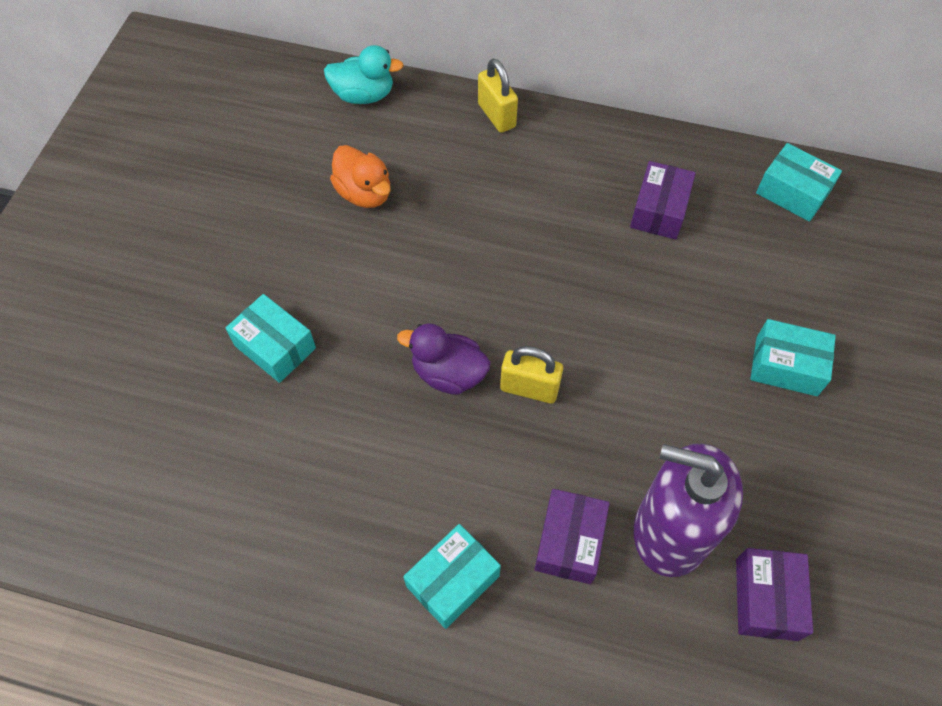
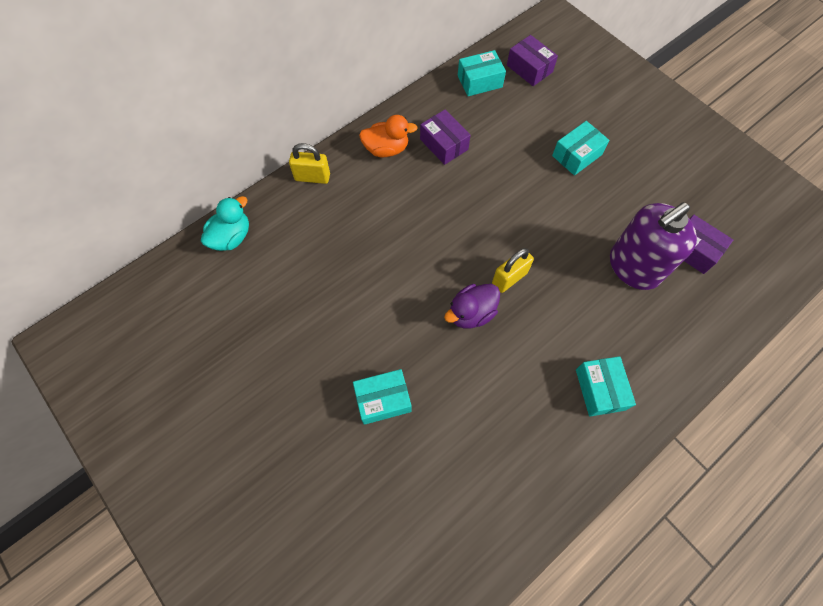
camera: 55 degrees left, 5 degrees up
(364, 193) = (309, 282): orange duck -> orange duck (386, 149)
(569, 542) = (612, 317): purple box -> purple box (529, 69)

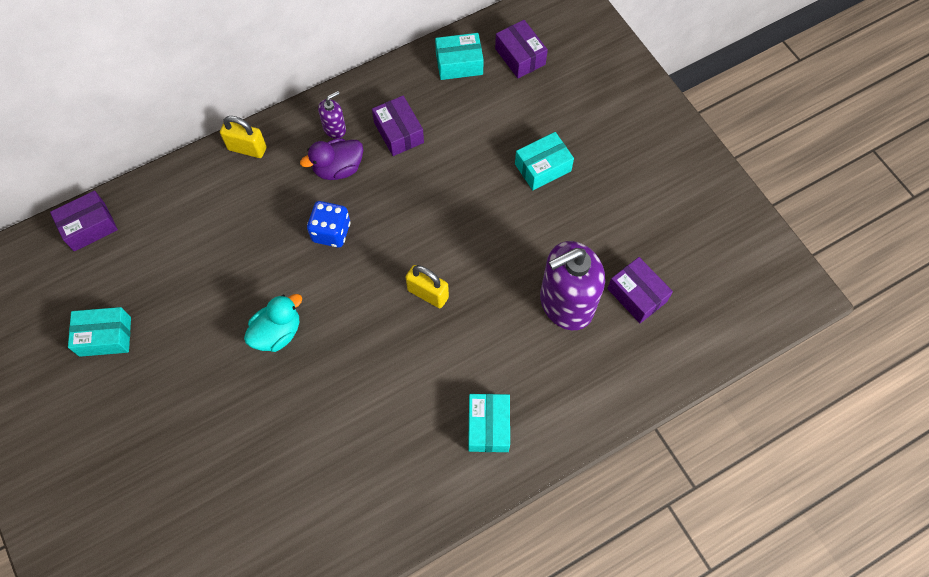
camera: 10 degrees right, 0 degrees up
(181, 268) = (89, 227): none -> purple box
(231, 237) = (148, 202): turquoise duck -> turquoise duck (277, 332)
(383, 400) = (263, 398): turquoise box -> turquoise box (105, 336)
(386, 149) = (334, 128): orange duck -> purple soap dispenser
(407, 238) = (331, 232): none -> blue dice
(471, 313) = (377, 324): purple duck -> purple duck (338, 168)
(509, 278) = (428, 294): yellow padlock -> yellow padlock turned 60 degrees clockwise

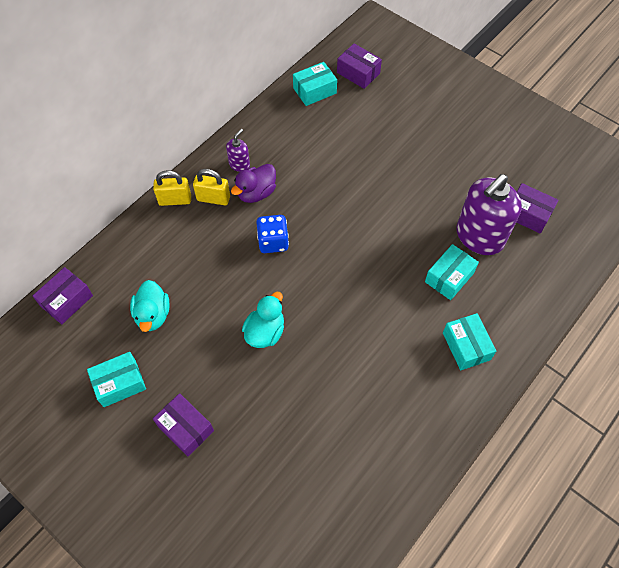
camera: 20 degrees left, 5 degrees down
(169, 273) = (153, 315): none -> turquoise duck
(399, 132) = (291, 153): purple box -> purple box (185, 428)
(428, 294) = (371, 263): yellow padlock -> yellow padlock (213, 198)
(542, 167) = (413, 145): turquoise box -> turquoise box (449, 277)

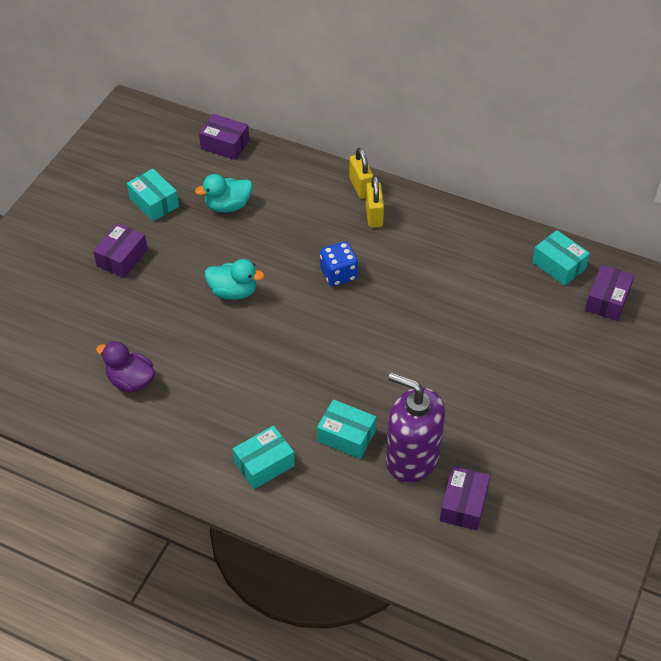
camera: 75 degrees right, 10 degrees down
(239, 164) = (425, 225): purple soap dispenser -> none
(256, 193) = (394, 247): purple duck -> purple duck (131, 381)

